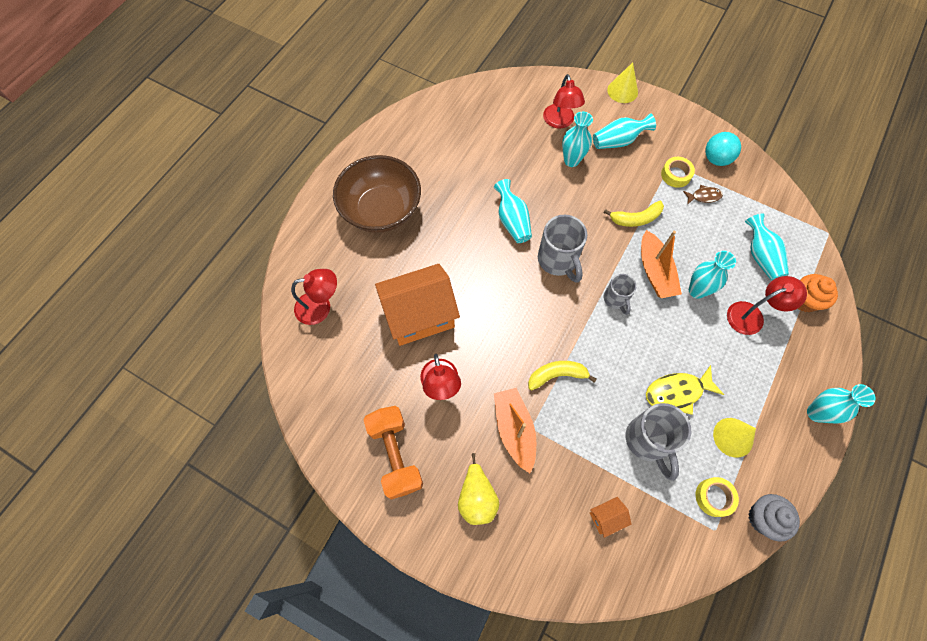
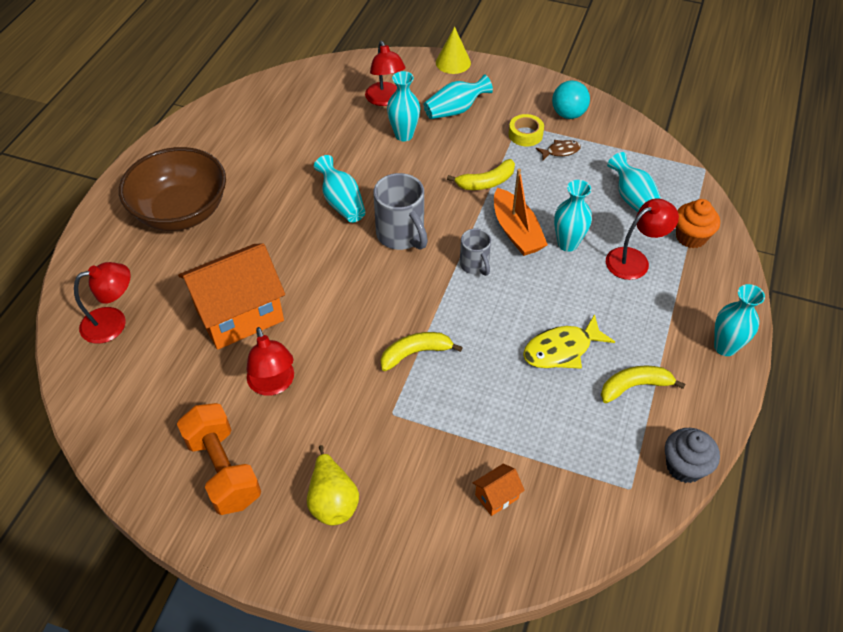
camera: 10 degrees left, 15 degrees down
(514, 430) = (371, 419): orange boat -> none
(648, 441) = (535, 406): grey mug -> none
(714, 497) = (623, 453): yellow tape -> none
(733, 437) = (634, 386): yellow cone -> yellow banana

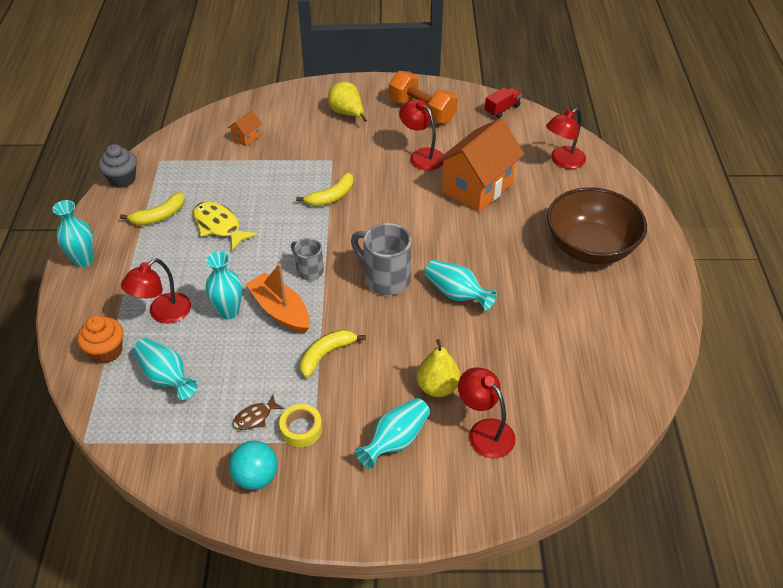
camera: 160 degrees right, 5 degrees down
(113, 435) = (502, 109): none -> red truck
(404, 135) = (437, 387): turquoise vase -> yellow pear
(453, 62) = (432, 523): yellow cone -> none
(561, 349) = (219, 226): yellow fish -> yellow fish turned 90 degrees counterclockwise

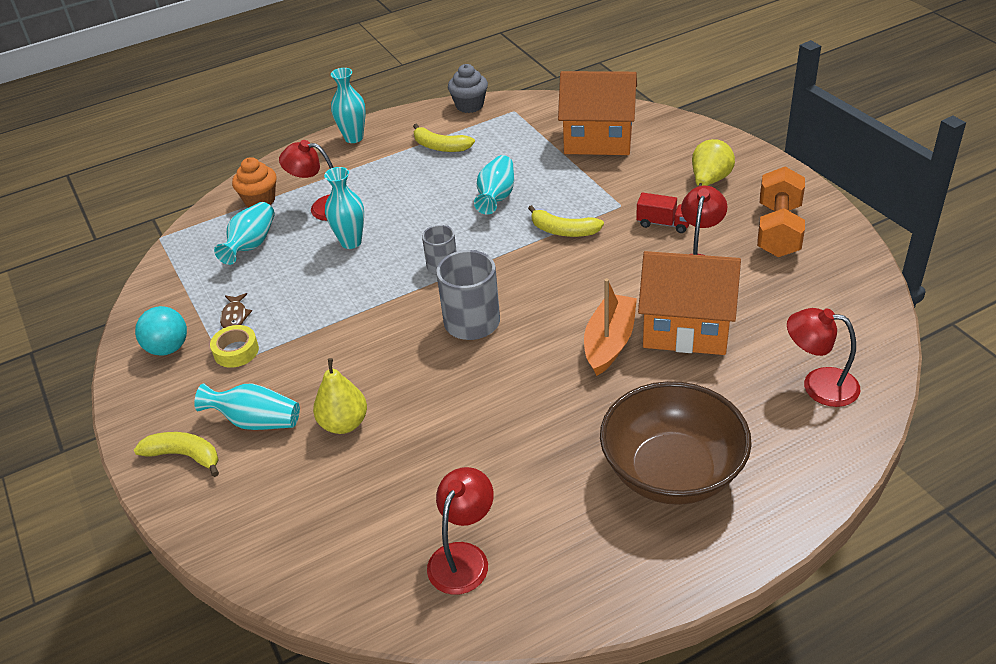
camera: 65 degrees right, 5 degrees down
(219, 226) = (457, 184): yellow fish -> none
(246, 137) = (598, 140): orange house -> orange house, size x2.43
(255, 417) = (235, 316): brown fish -> brown fish turned 120 degrees counterclockwise
(280, 311) = (375, 272): orange boat -> orange boat (609, 342)
(326, 354) = (338, 326): yellow banana -> yellow banana (184, 456)
(456, 294) = (491, 383): turquoise vase -> turquoise vase (496, 197)
(484, 431) = (304, 486): red lamp -> red lamp (463, 557)
(502, 109) = (861, 291): red truck -> red truck (663, 223)

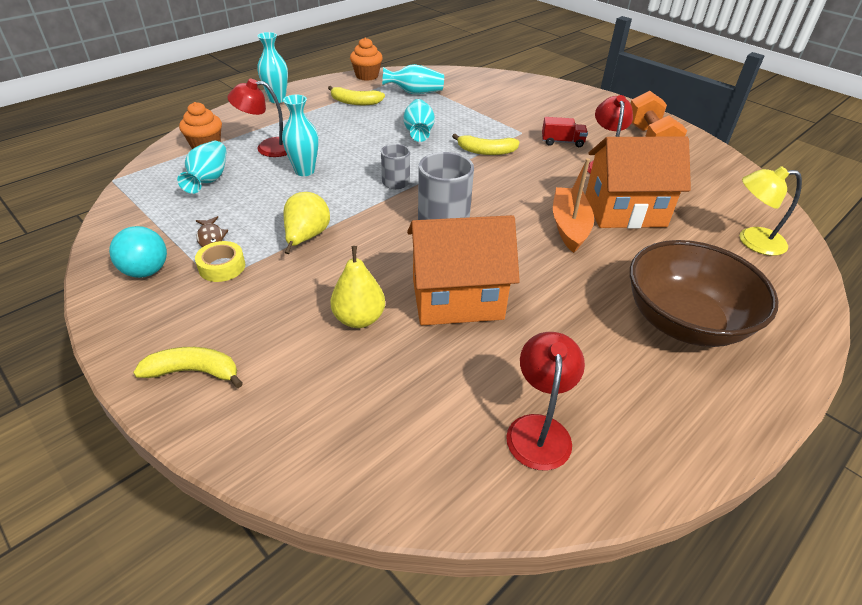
camera: 20 degrees left, 0 degrees up
(256, 421) = (264, 328): turquoise vase -> turquoise vase (415, 92)
(469, 105) = (367, 76): grey cupcake -> orange cupcake
(598, 140) = (480, 93): orange house -> orange house (457, 299)
(709, 181) = (579, 114): yellow pear -> yellow pear (306, 237)
(818, 385) = (752, 241): red lamp -> yellow lamp

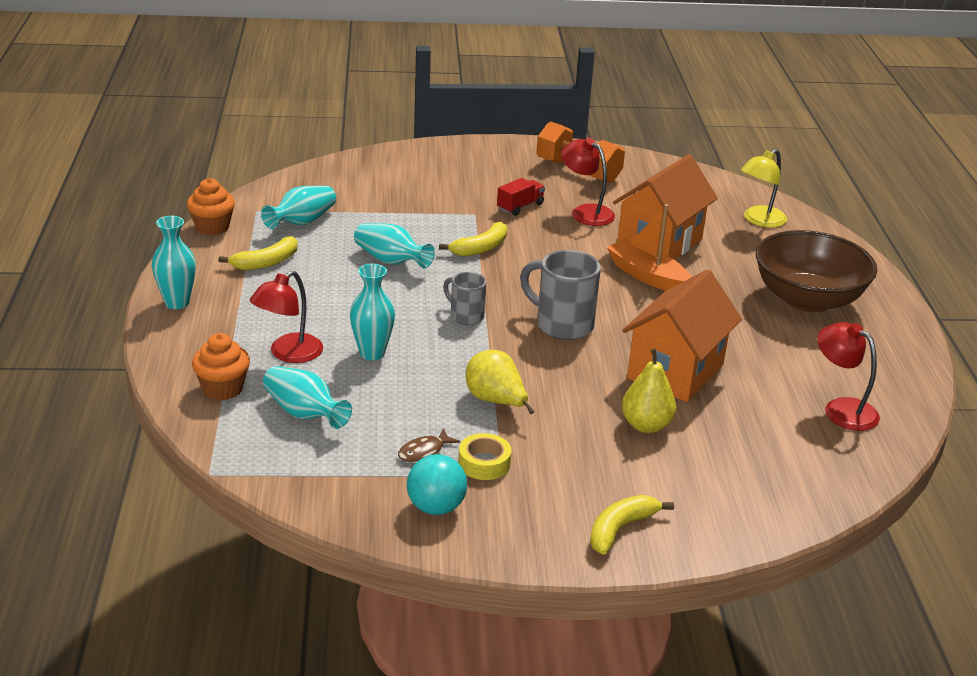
camera: 50 degrees left, 10 degrees down
(211, 237) = (424, 452): brown fish -> brown fish turned 120 degrees clockwise

